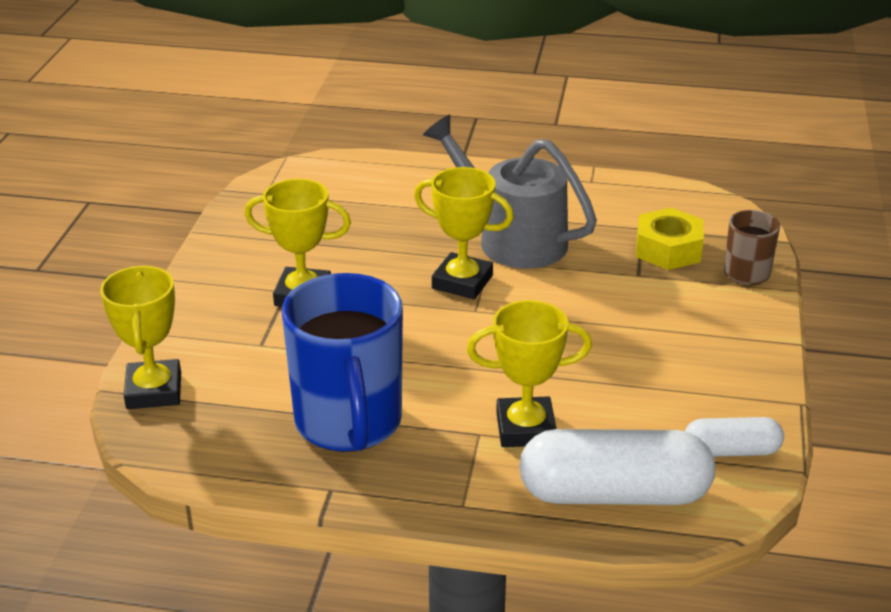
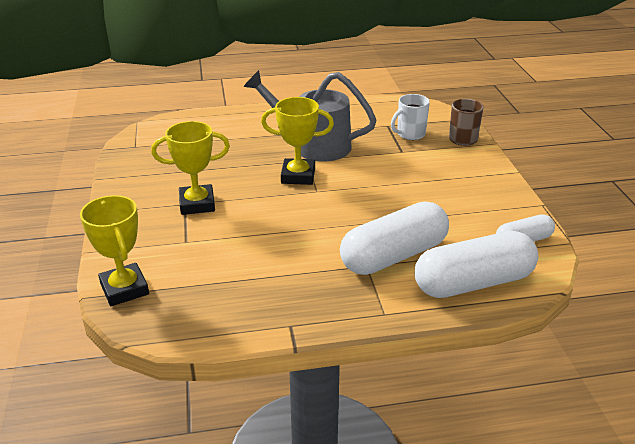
camera: 20 degrees left, 0 degrees up
(349, 423) = (277, 279): blue mug -> none
(525, 429) = (393, 256): yellow trophy -> white capsule
(668, 249) = (410, 134): yellow nut -> white mug

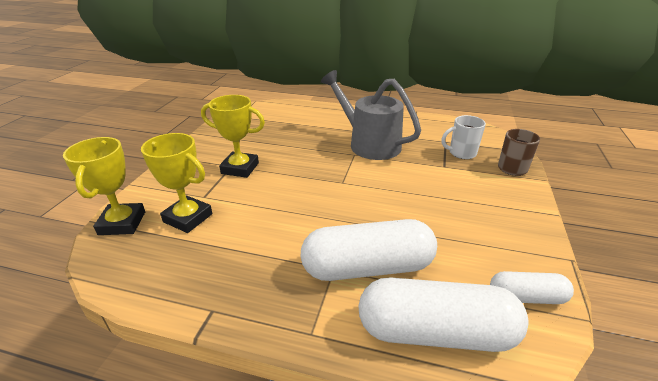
camera: 25 degrees right, 0 degrees up
(298, 176) = (336, 165): yellow trophy -> yellow trophy (188, 218)

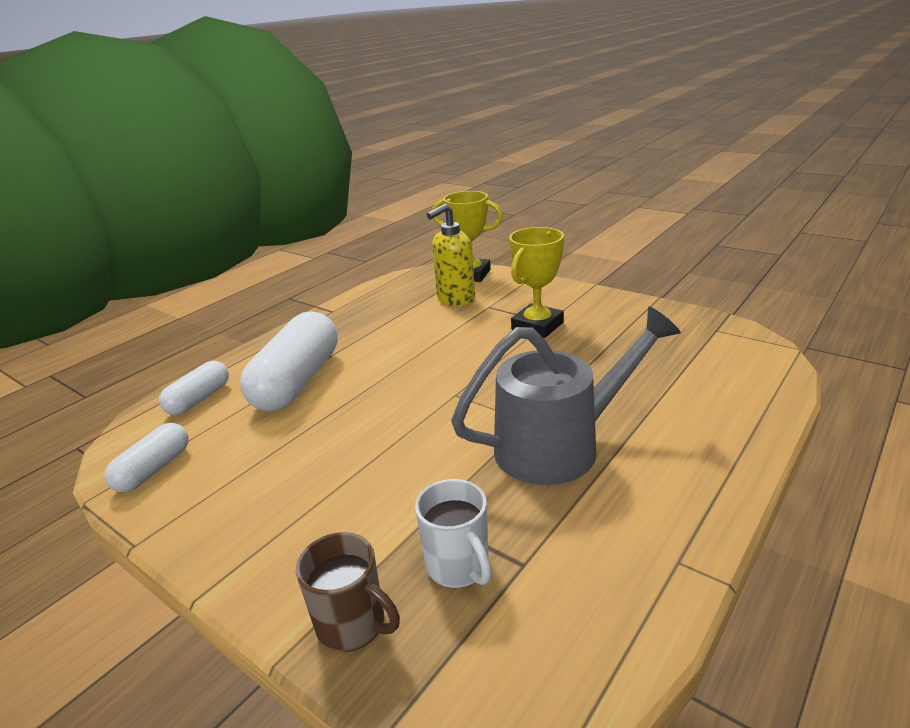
camera: 115 degrees right, 5 degrees down
(188, 218) = (455, 300): yellow trophy -> yellow soap dispenser
(435, 332) = (199, 399): white capsule -> white capsule, size x0.54
(461, 153) = (458, 566): white mug -> white mug turned 135 degrees clockwise

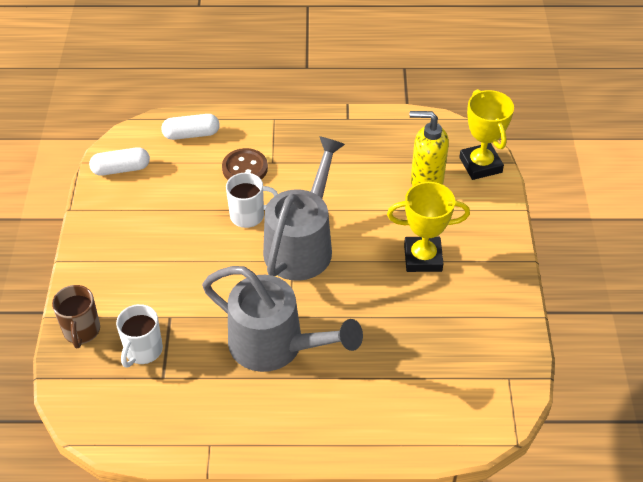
camera: 50 degrees right, 20 degrees up
(298, 382) = (245, 168): white capsule -> brown button
(360, 401) = (248, 216): none -> white mug
(441, 380) = (302, 243): none -> grey watering can

